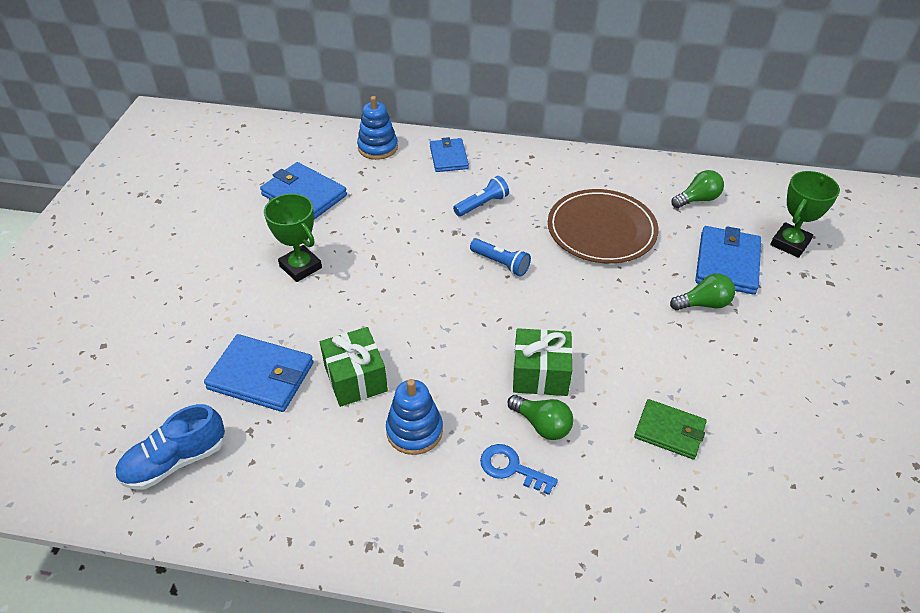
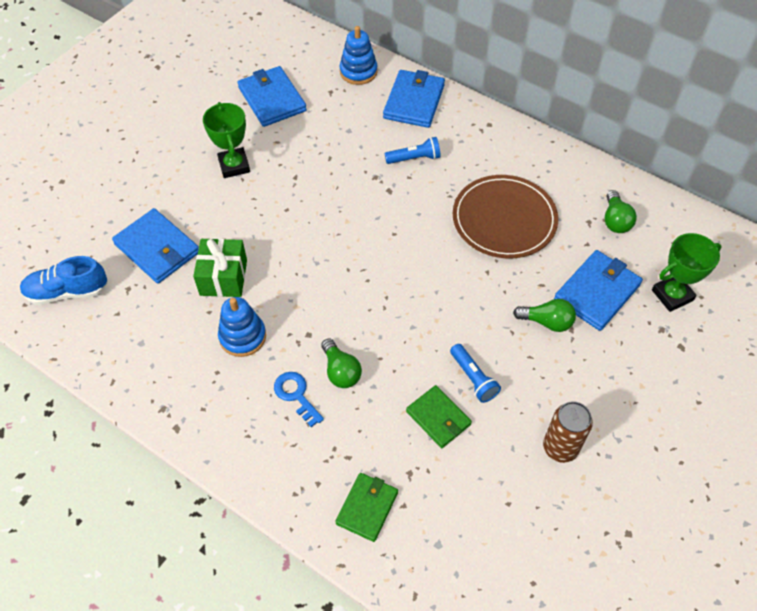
camera: 25 degrees right, 10 degrees up
(449, 157) = (414, 101): blue wallet -> blue wallet, size x1.51
(500, 263) = (395, 220): blue flashlight -> blue flashlight (473, 378)
(540, 374) = (366, 329): green gift -> none
(663, 554) = (367, 508): none -> green wallet
(697, 199) = (615, 220): green light bulb -> green light bulb turned 90 degrees clockwise
(799, 412) = (560, 447): none -> brown can

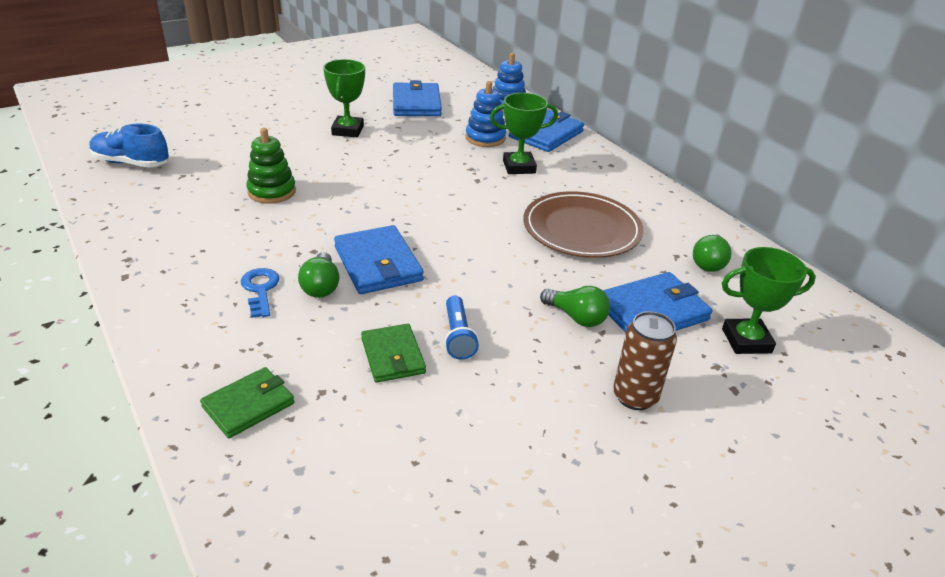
camera: 20 degrees right, 20 degrees down
(157, 248) = (233, 159): blue wallet -> blue wallet (378, 264)
(223, 277) = (272, 191): green gift -> green stacking toy
(242, 336) = (250, 234): blue stacking toy -> blue stacking toy (485, 138)
(414, 158) = (519, 167): blue flashlight -> green trophy
(560, 447) = (518, 431): brown can -> brown can (635, 396)

